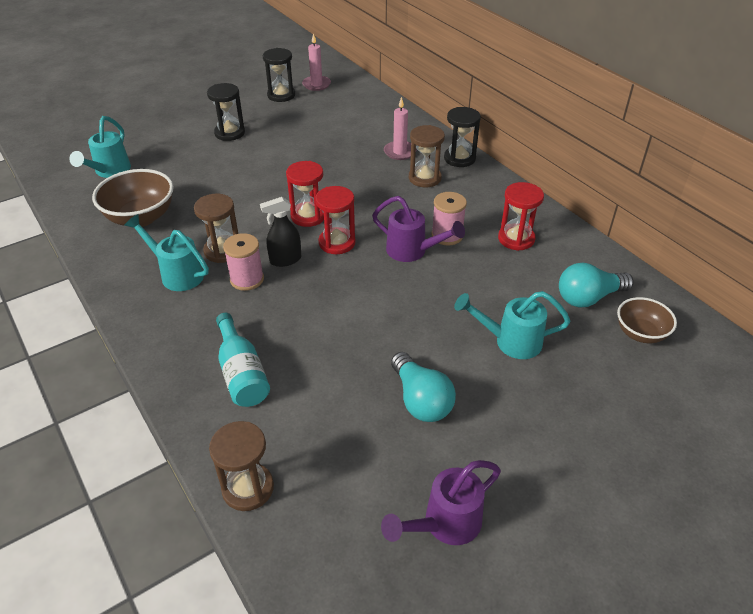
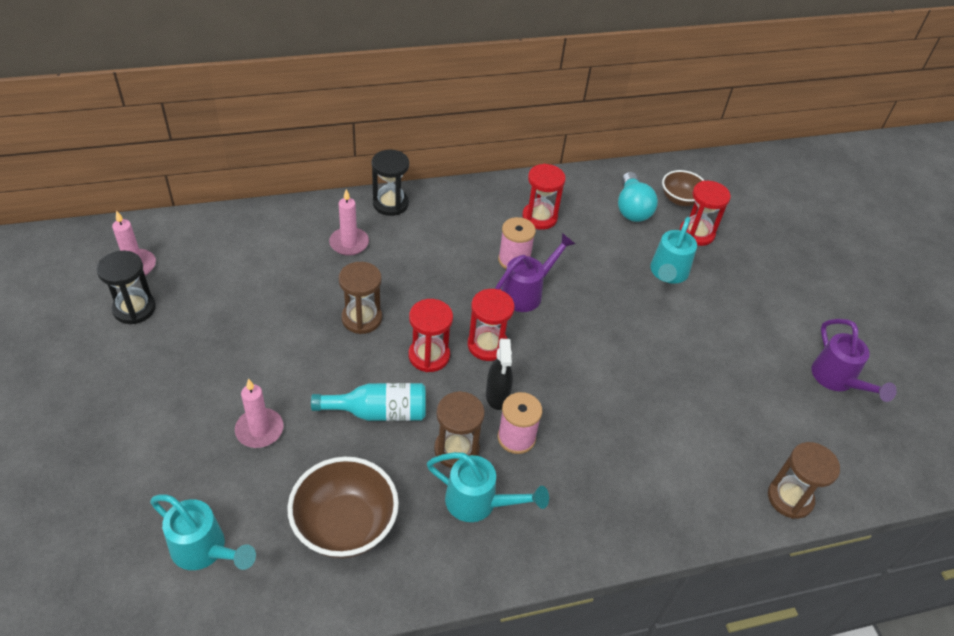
camera: 75 degrees left, 5 degrees up
(176, 274) = (479, 503): turquoise watering can -> turquoise watering can turned 120 degrees counterclockwise
(206, 164) = (259, 430): none -> pink candle
(229, 133) = (196, 387): black hourglass -> none
(242, 373) = (655, 473): turquoise bottle -> turquoise bottle (378, 412)
(420, 400) = (717, 353): turquoise light bulb -> none
(424, 178) = (410, 241): brown hourglass -> brown hourglass (362, 318)
(595, 356) = (696, 233): none -> red hourglass

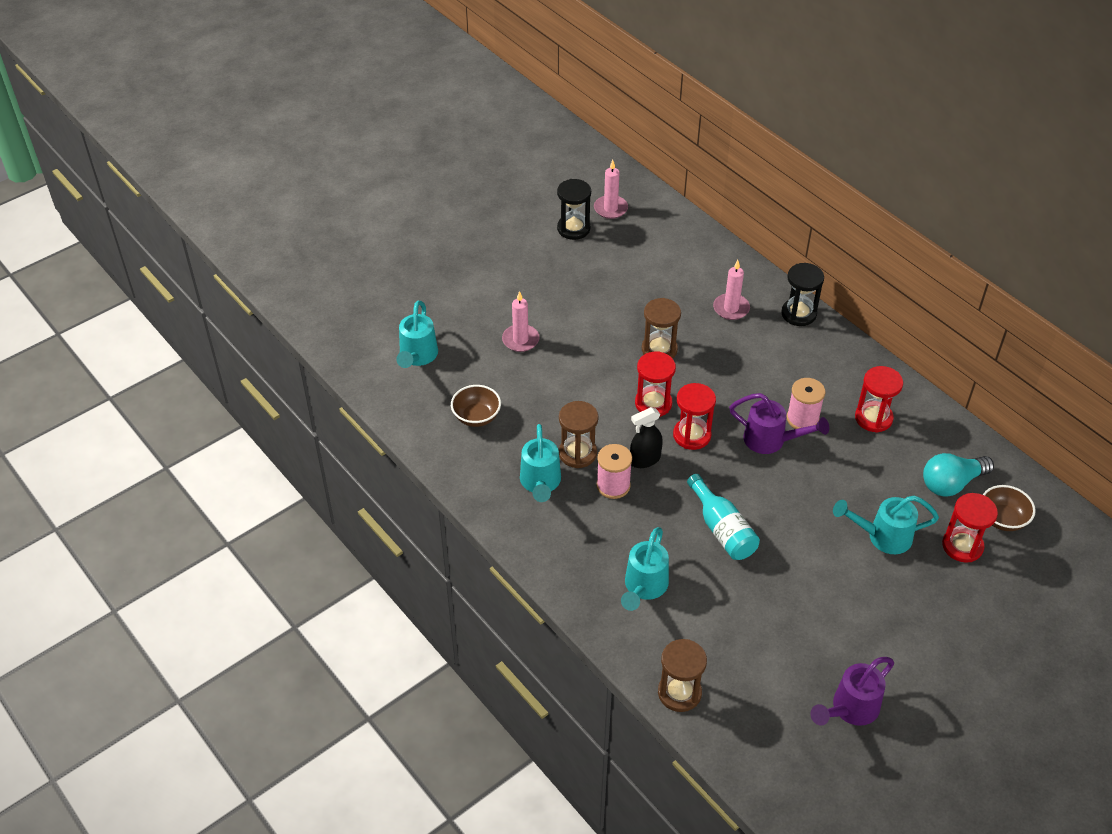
camera: 70 degrees right, 0 degrees up
(345, 525) = (476, 417): brown bowl -> brown bowl, size x0.61
(378, 412) = (579, 396): turquoise bottle -> turquoise bottle (722, 529)
(657, 471) = (643, 588): none -> turquoise watering can

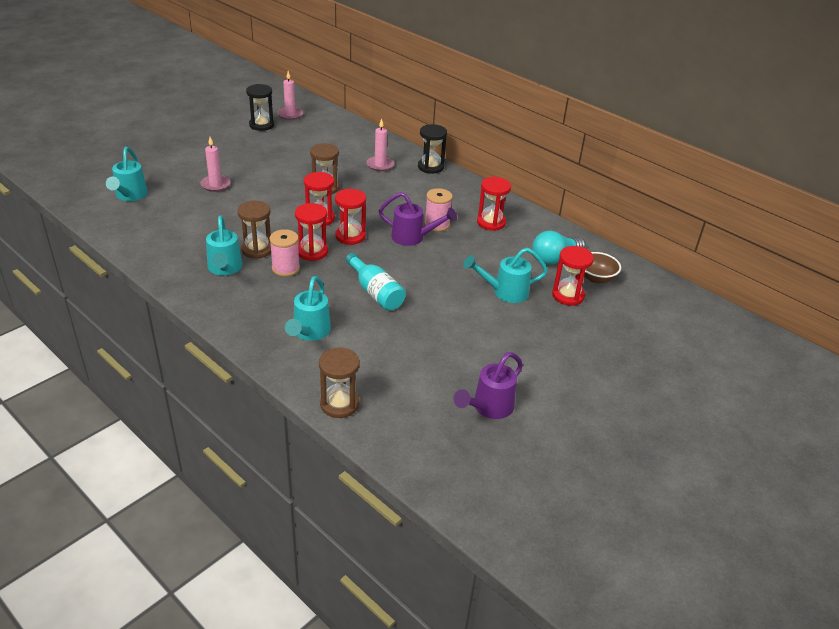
camera: 10 degrees left, 10 degrees down
(476, 417) = (175, 230): brown bowl -> none
(645, 460) = (312, 252): black spray bottle -> red hourglass

